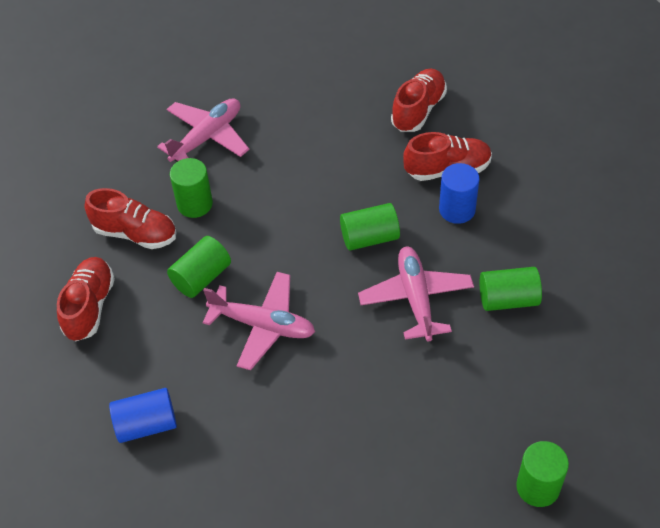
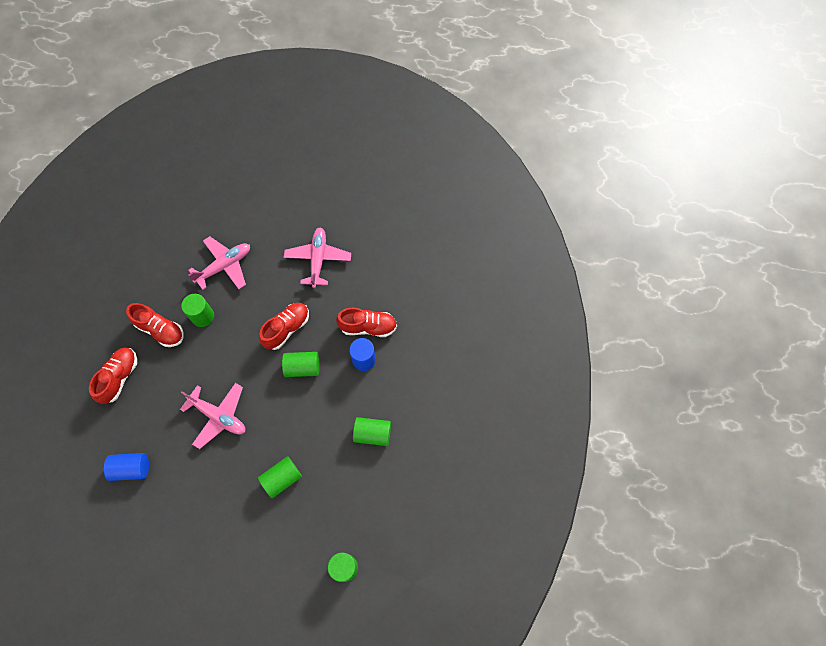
camera: 10 degrees right, 15 degrees up
(201, 277) = (191, 372): green cylinder -> green cylinder (282, 478)
(416, 298) = (316, 419): pink plane -> pink plane (318, 259)
(418, 110) = (365, 276): red shoe -> red shoe (287, 329)

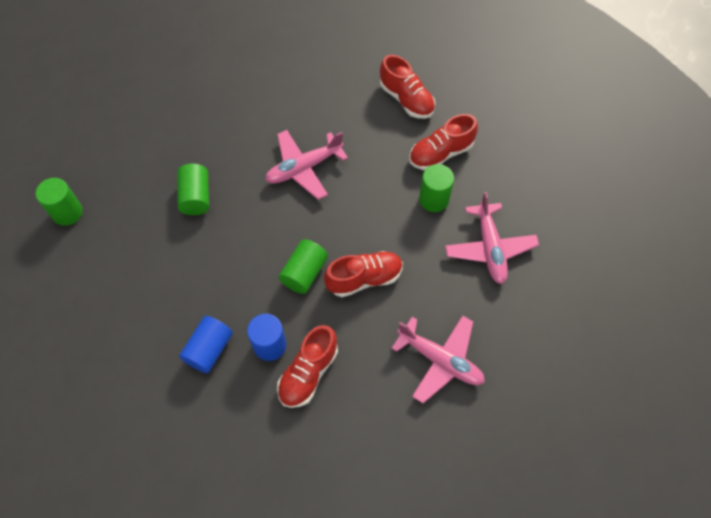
camera: 120 degrees right, 5 degrees down
(131, 468) = (301, 78): blue cylinder -> blue cylinder (209, 349)
(287, 329) = (364, 278): red shoe -> red shoe turned 90 degrees counterclockwise
(372, 434) = (176, 308): green cylinder -> none

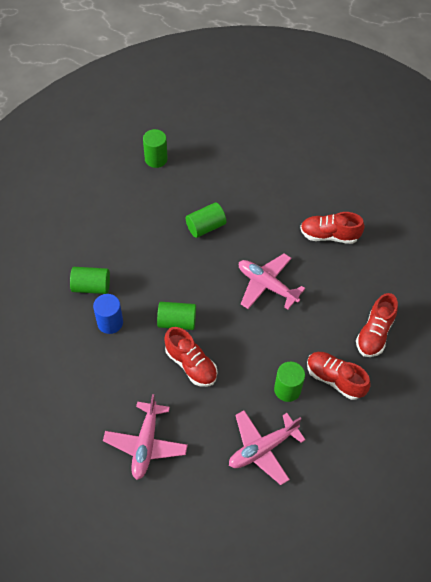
camera: 65 degrees right, 5 degrees down
(209, 349) = (91, 286): blue cylinder -> green cylinder
(308, 373) = (99, 356): red shoe -> red shoe (329, 235)

